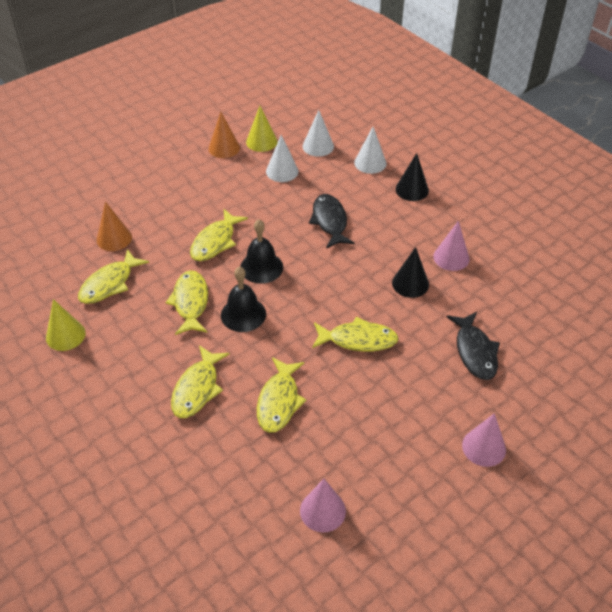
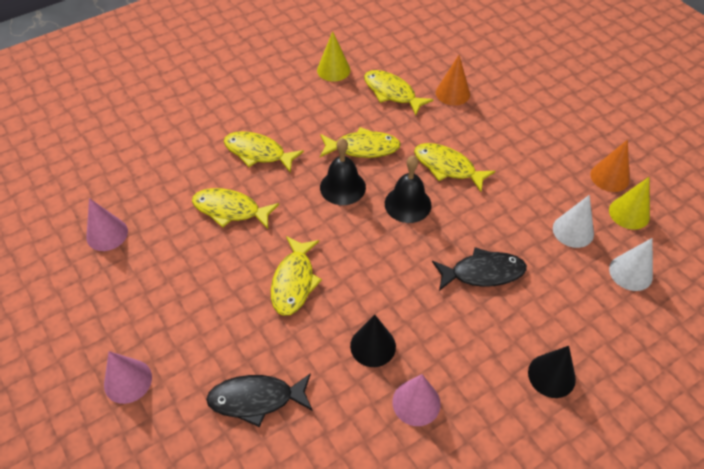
camera: 95 degrees right, 5 degrees up
(370, 163) = (604, 330): white cone -> none

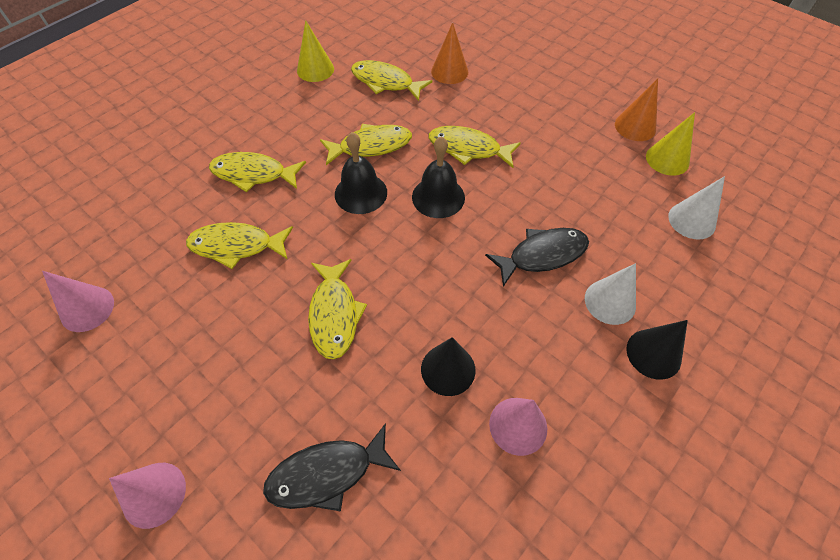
camera: 15 degrees left, 5 degrees up
(573, 231) = (619, 189): white cone -> white cone (610, 302)

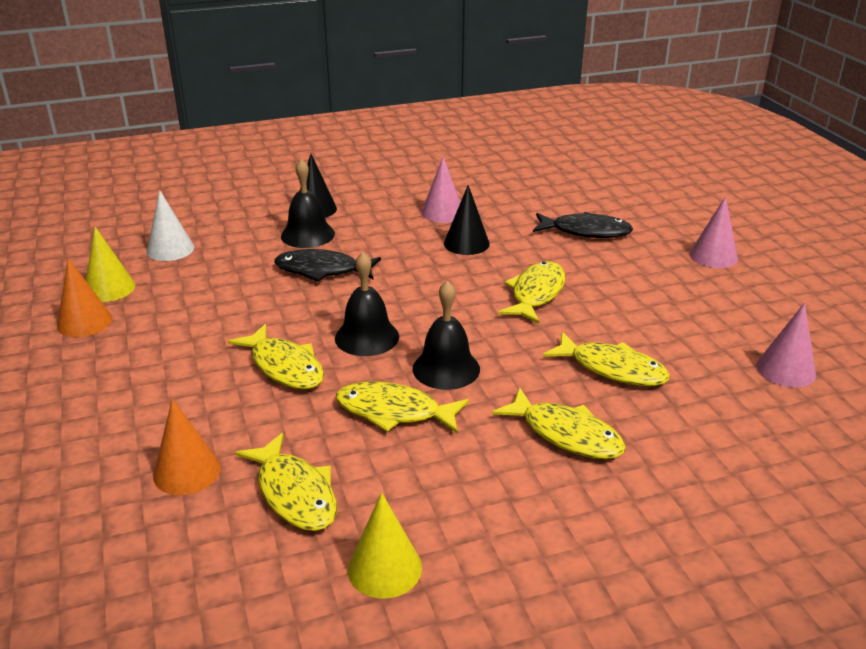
camera: 150 degrees left, 25 degrees down
(610, 302) = (307, 235): white cone -> black bell

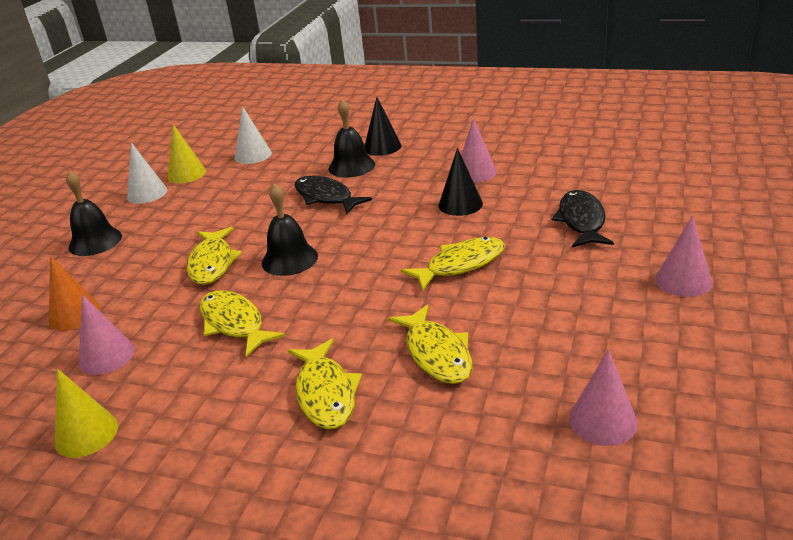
camera: 40 degrees right, 0 degrees up
(84, 322) = (147, 193): orange cone -> white cone
(295, 493) = (106, 356): yellow fish -> pink cone
(446, 368) = (310, 304): black bell -> black bell (95, 241)
(586, 231) = (581, 221): black fish -> black fish turned 135 degrees counterclockwise

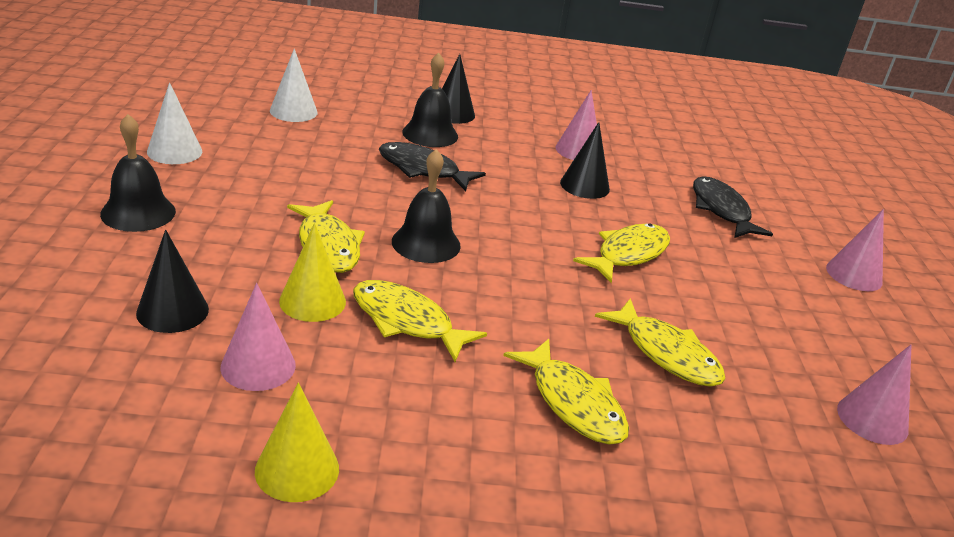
camera: 25 degrees left, 0 degrees up
(74, 314) = (172, 311): orange cone -> black cone
(186, 174) = (216, 129): yellow cone -> yellow cone (312, 301)

